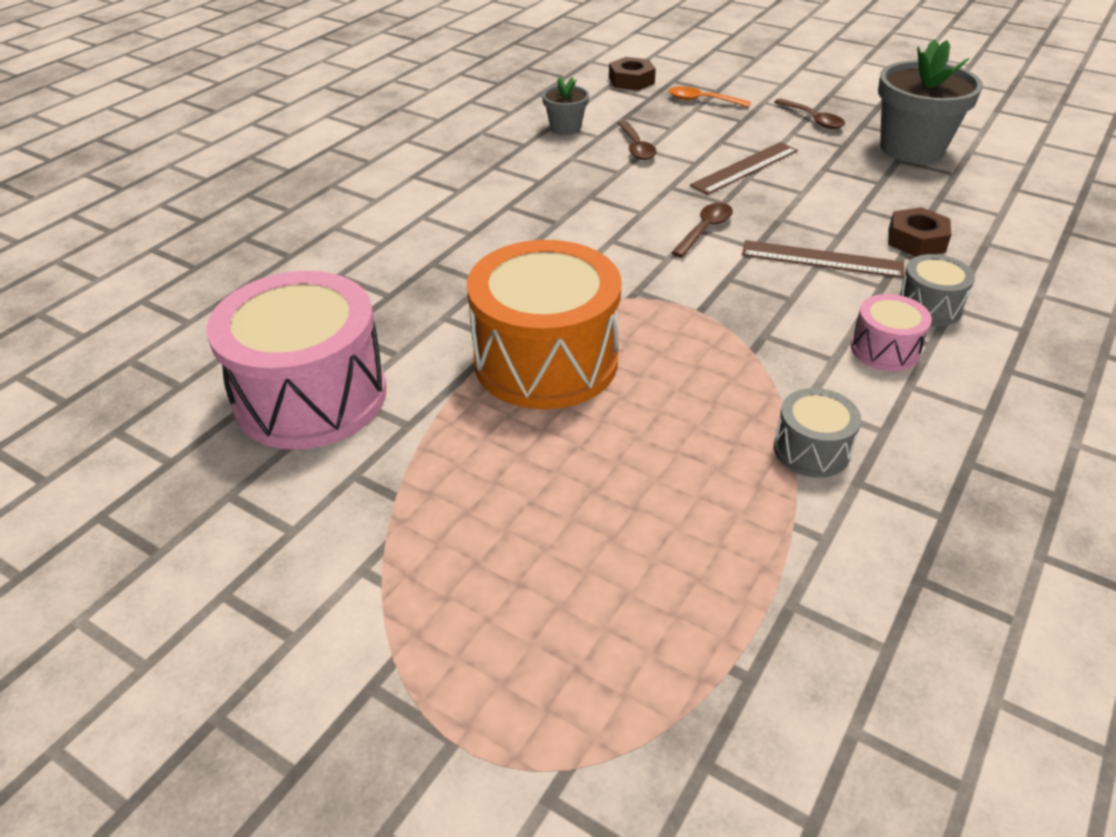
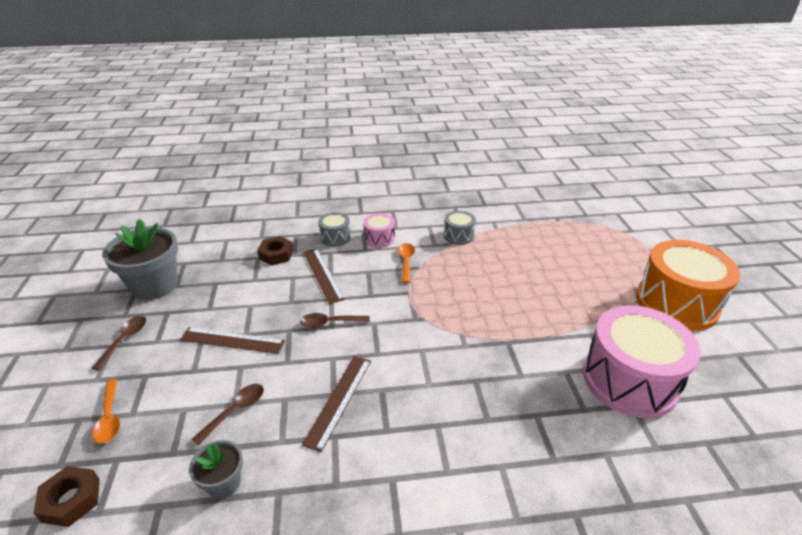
camera: 130 degrees left, 5 degrees down
(545, 361) = (501, 319): orange drum -> orange drum (676, 303)
(577, 196) = (339, 400): none -> brown ruler
(782, 345) = (406, 261): none -> orange spoon

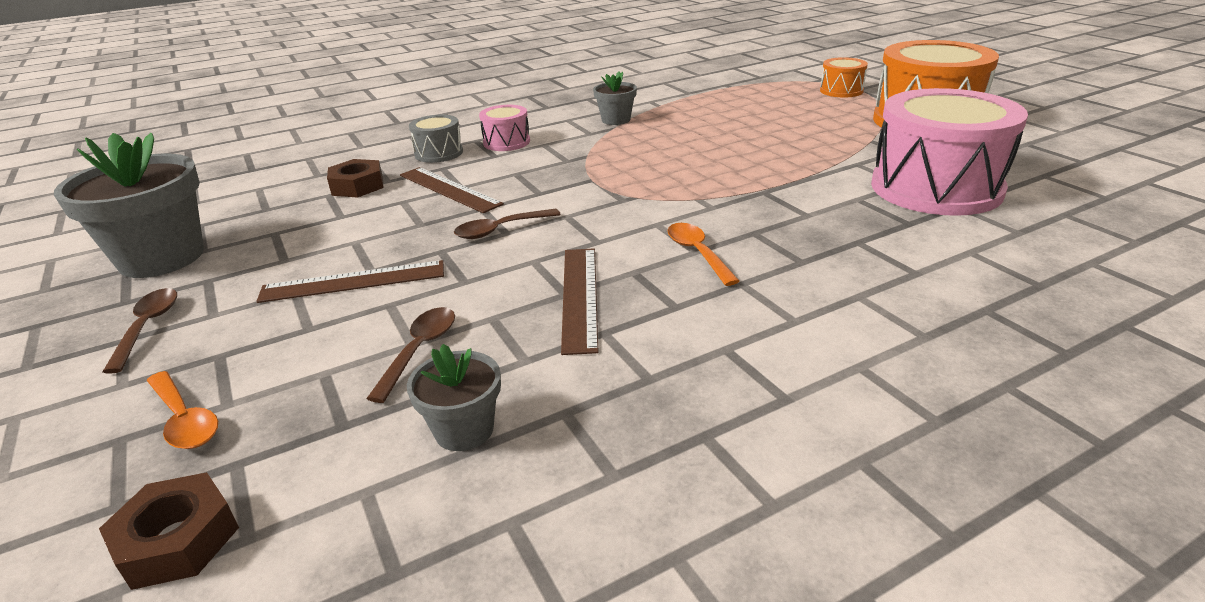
camera: 20 degrees left, 5 degrees down
(406, 261) = (564, 154): orange spoon -> orange spoon (697, 253)
(458, 235) = (616, 120): grey drum -> grey flower pot
(636, 249) = (841, 91): none -> orange drum

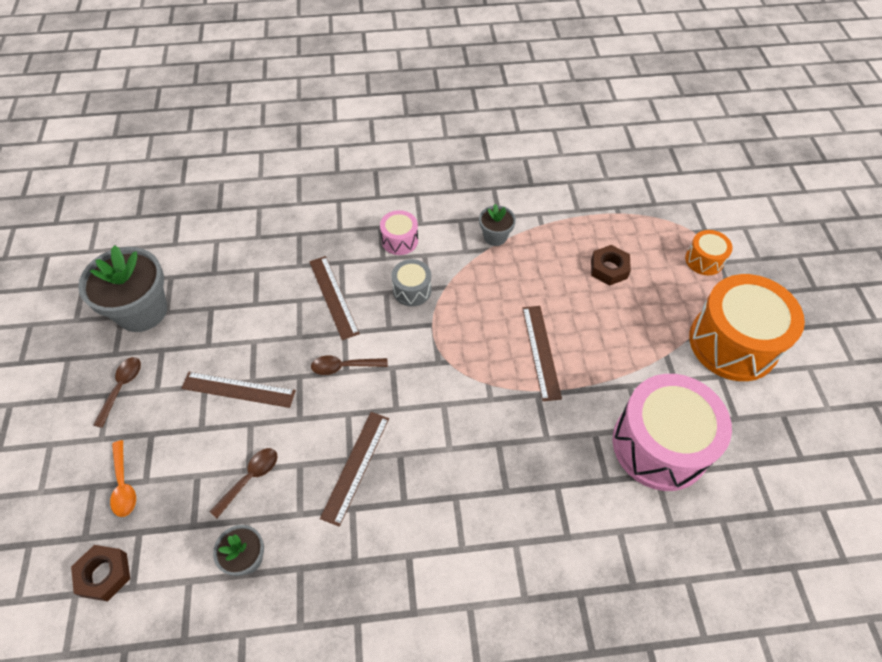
camera: 20 degrees right, 25 degrees up
(357, 186) = (278, 265): brown nut -> brown nut (609, 269)
(439, 153) = (347, 238): grey drum -> grey drum (412, 290)
(697, 253) = (448, 451): orange spoon -> none
(737, 167) = (541, 351): none -> brown ruler

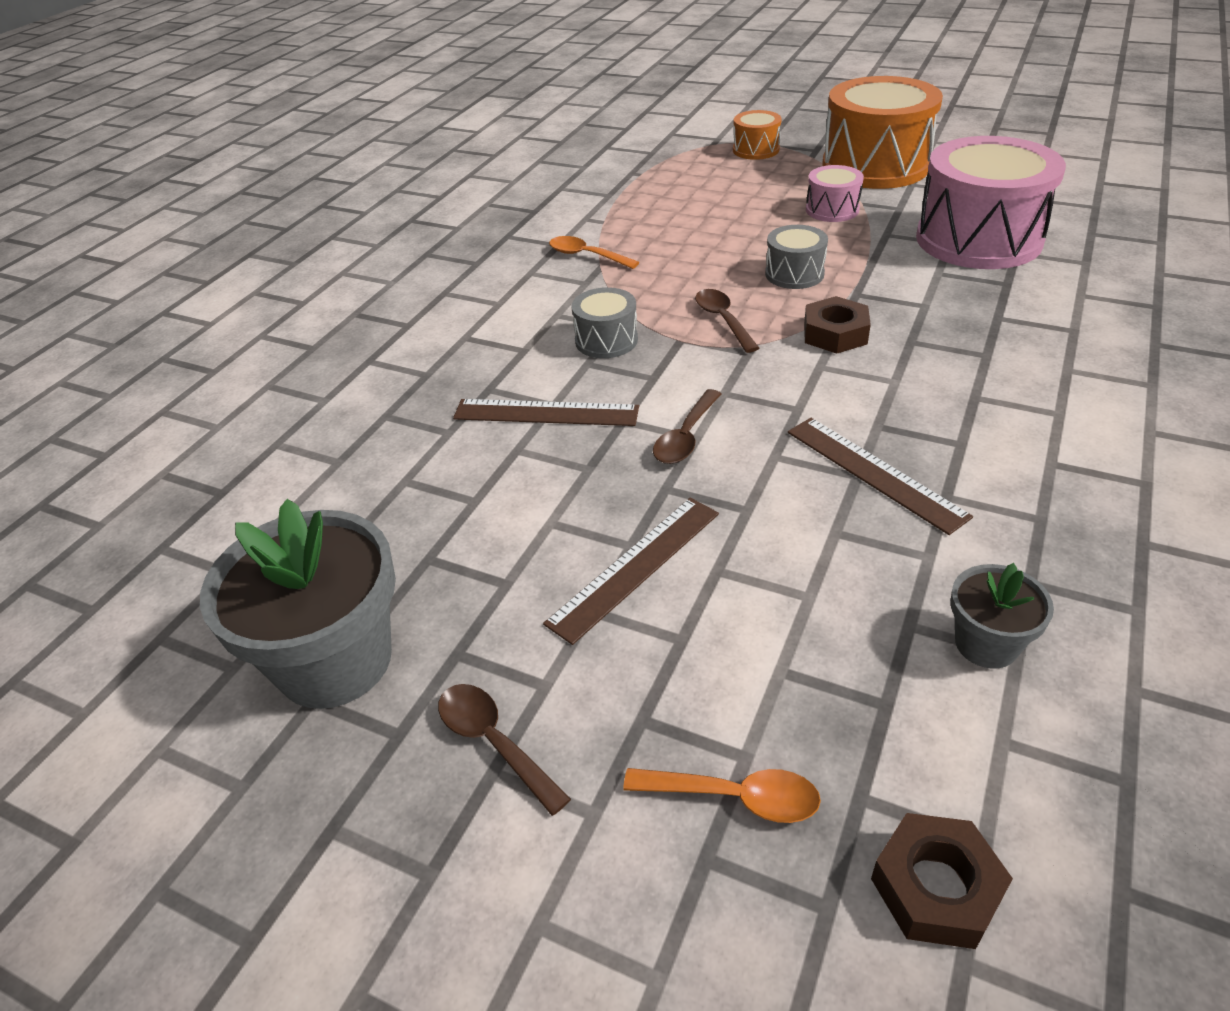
camera: 55 degrees left, 15 degrees down
(250, 478) = (828, 598): brown spoon -> brown spoon (723, 320)
(399, 240) = (509, 327): pink drum -> pink drum (832, 210)
(495, 236) = (586, 255): grey flower pot -> orange spoon
(541, 351) = (794, 274): brown ruler -> grey drum
(609, 269) = (714, 200): brown nut -> brown nut (835, 334)

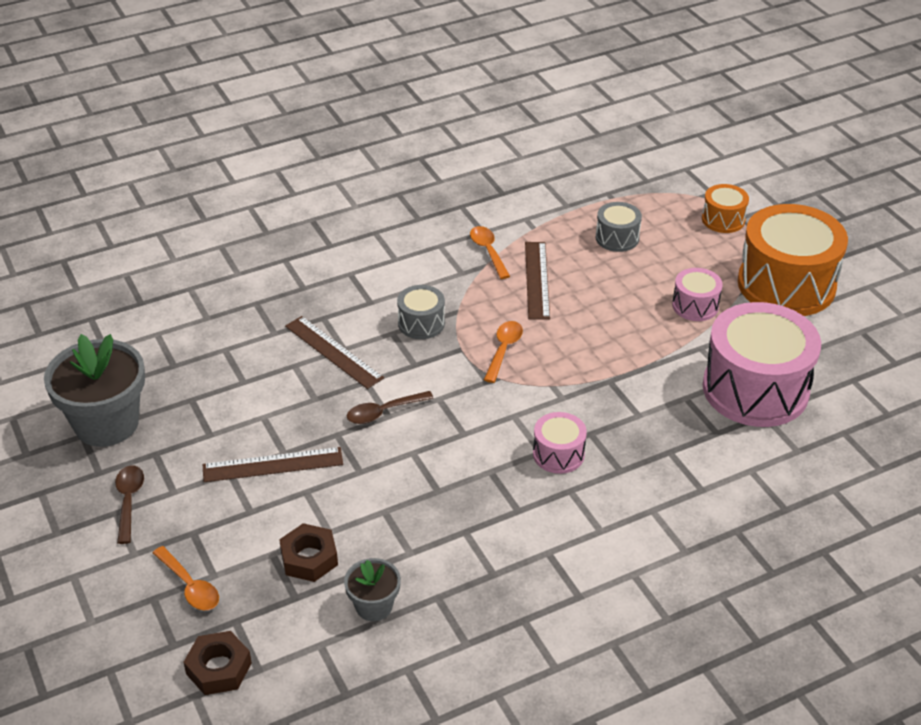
camera: 35 degrees right, 0 degrees up
(723, 320) = (503, 350): brown spoon -> orange spoon
(794, 274) = (593, 342): grey drum -> grey drum (617, 238)
(835, 334) = (554, 400): brown nut -> brown nut (309, 558)
(874, 472) = (448, 495): brown ruler -> brown ruler (537, 280)
(913, 373) = (558, 454): none -> pink drum

